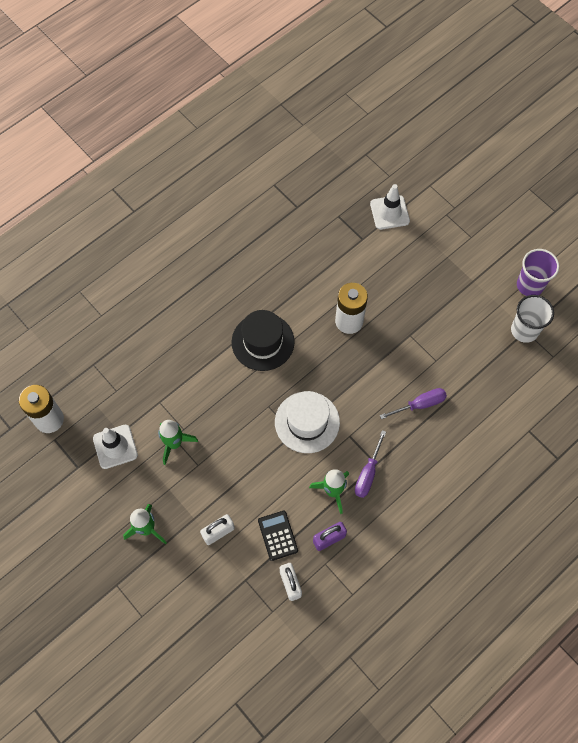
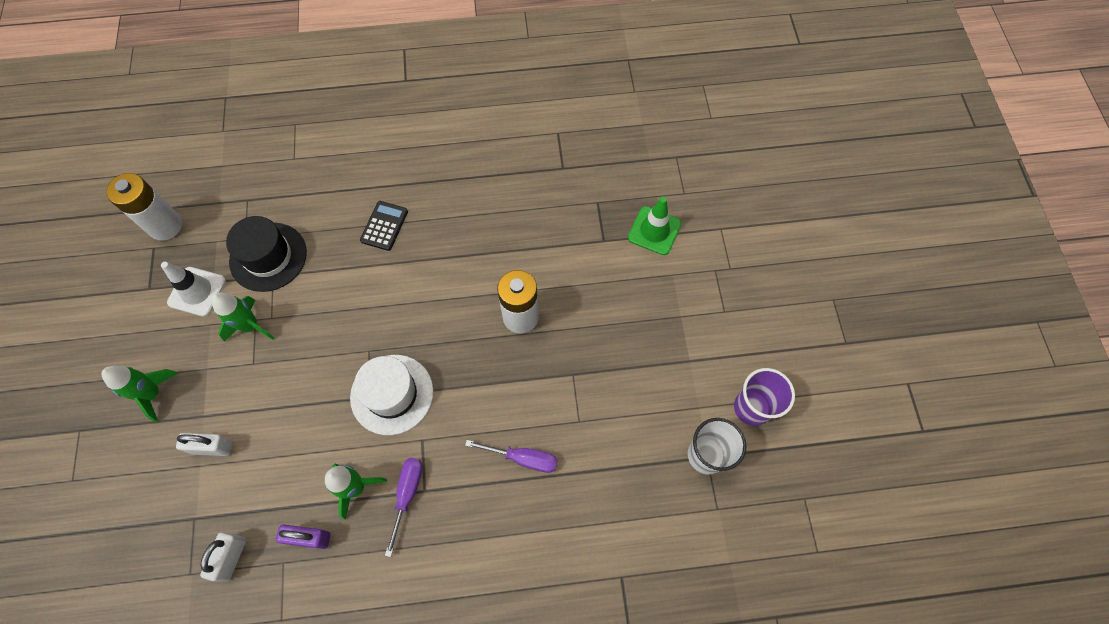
camera: 35 degrees right, 0 degrees up
(263, 342) = (418, 281): black hat -> black hat (268, 257)
(277, 535) = (263, 494): black calculator -> black calculator (384, 226)
(368, 473) = (407, 495): purple screwdriver -> purple screwdriver turned 135 degrees clockwise
(389, 212) = (654, 231): white traffic cone -> green traffic cone

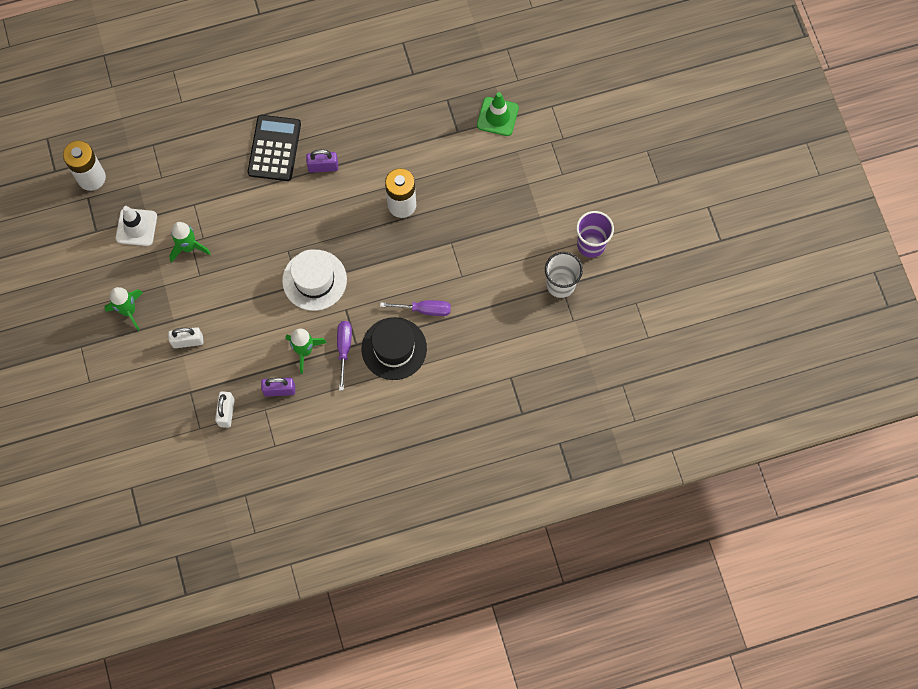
camera: 10 degrees left, 5 degrees up
(268, 257) = (185, 189): black hat -> black hat (394, 348)
(384, 226) = (274, 148): black calculator -> black calculator, size x1.62
(436, 256) = (323, 167): none -> purple padlock

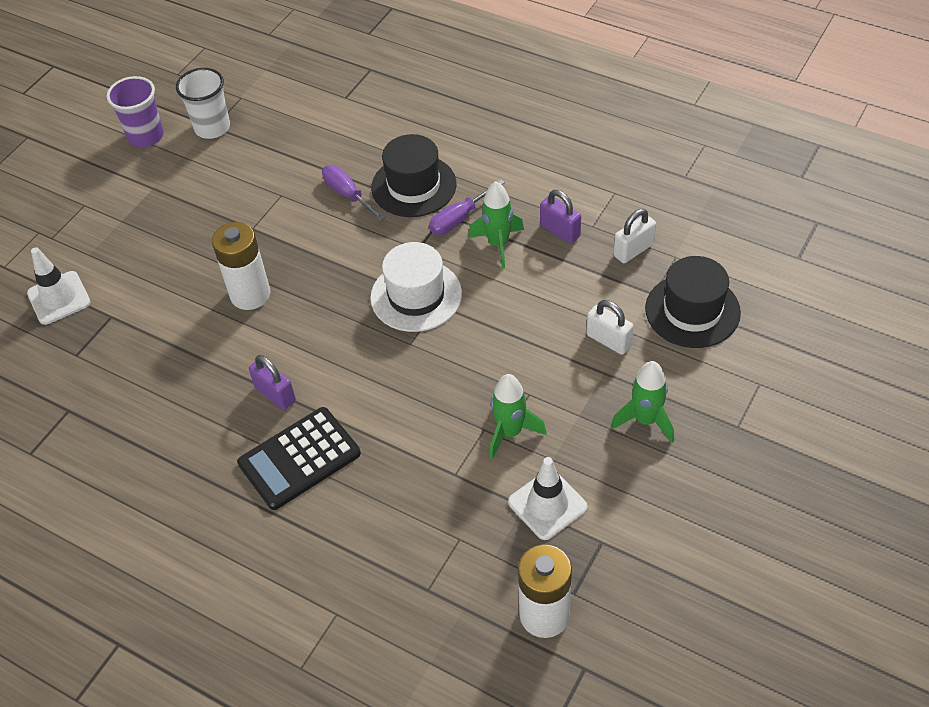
camera: 130 degrees left, 20 degrees down
(160, 398) = (692, 311): none -> black hat
(497, 116) = (59, 298): green traffic cone -> white traffic cone

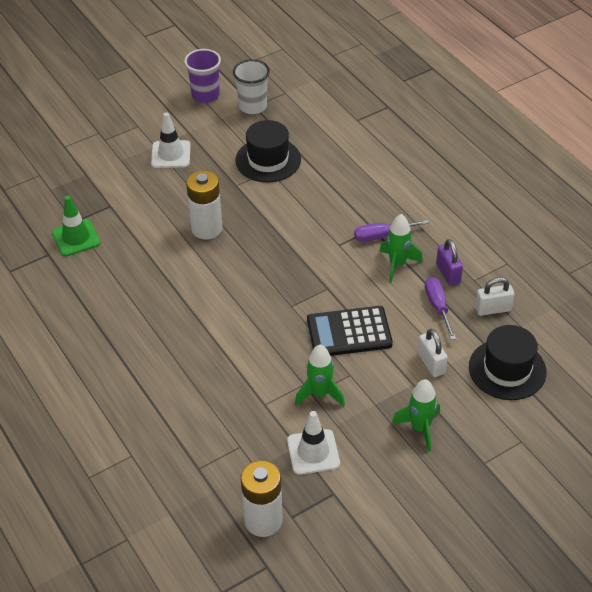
camera: 25 degrees right, 5 degrees down
(59, 298) = (85, 180): white traffic cone -> white traffic cone (171, 154)
(92, 374) = (76, 238): none -> green traffic cone
(275, 394) = (181, 300): purple padlock -> none
(299, 459) = (170, 348): black calculator -> black calculator (349, 332)
(348, 195) = (315, 188): purple screwdriver -> purple screwdriver (438, 307)
(413, 186) = (364, 200): black hat -> black hat (268, 160)
(416, 296) = (316, 276): white hat -> none

